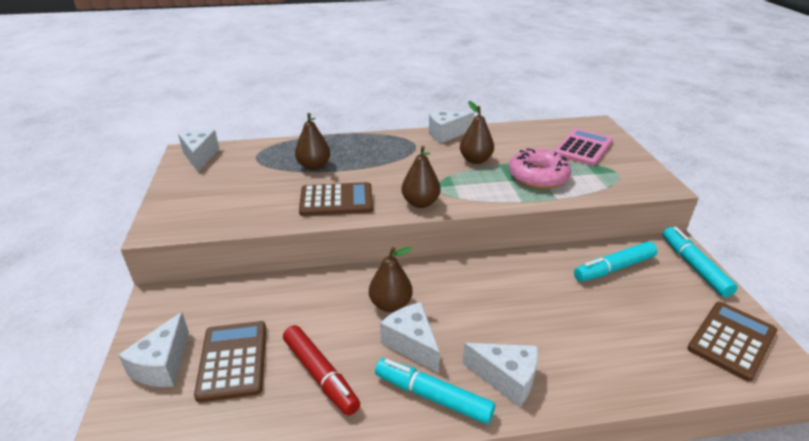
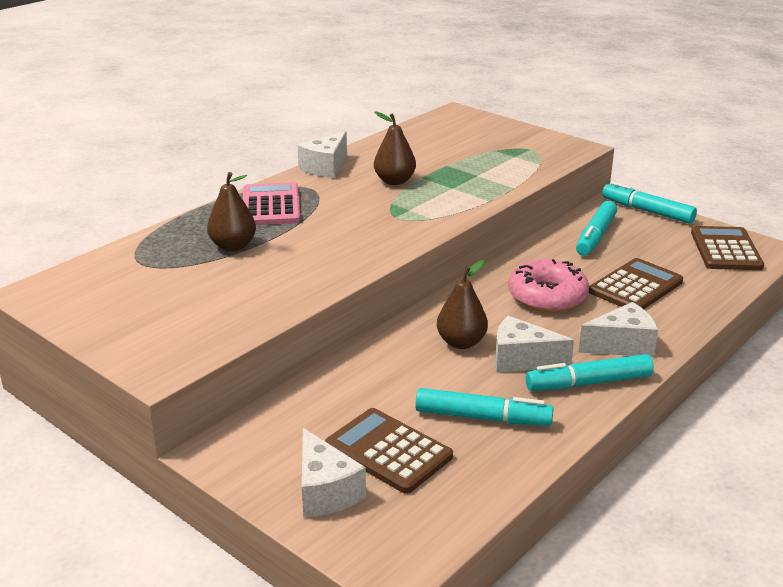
camera: 40 degrees left, 5 degrees down
(200, 156) = (63, 289): white cheese -> none
(320, 374) = (482, 418): red marker -> turquoise marker
(336, 200) = (316, 266): brown calculator -> brown calculator (635, 287)
(420, 203) = (403, 236): brown pear -> none
(538, 177) = (473, 176): pink donut -> pink donut (547, 296)
(583, 148) = (474, 138): pink calculator -> pink calculator (271, 206)

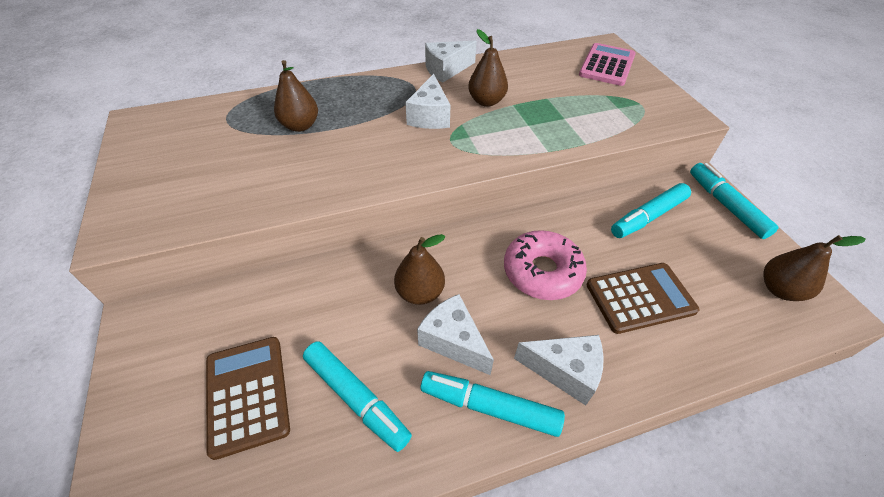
camera: 30 degrees right, 20 degrees up
(271, 206) = (368, 95): pink calculator -> pink calculator (607, 65)
(325, 491) = (159, 414): white cheese -> white cheese (429, 116)
(725, 250) = (780, 289): brown calculator -> brown pear

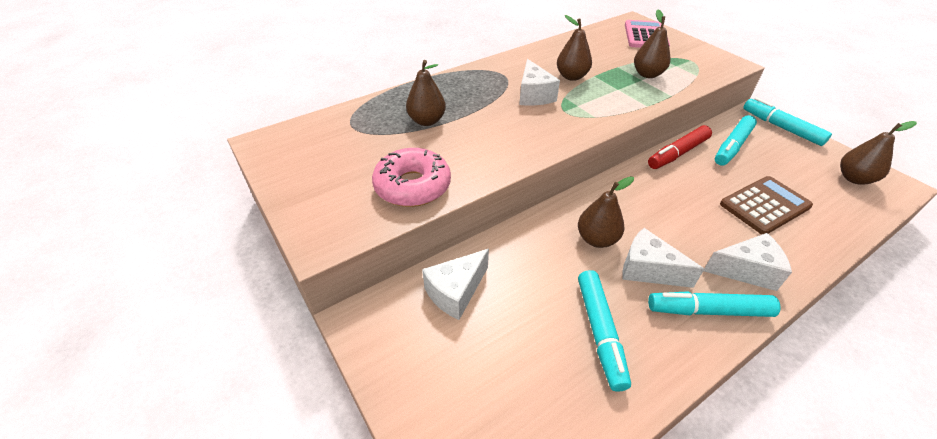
camera: 15 degrees left, 5 degrees down
(247, 394) = (505, 354): brown calculator -> none
(356, 398) = (600, 332): turquoise marker -> turquoise marker turned 60 degrees clockwise
(446, 70) = (520, 57): white cheese -> white cheese (456, 292)
(542, 272) = (681, 202): pink donut -> pink donut (412, 186)
(575, 113) = (647, 74): none -> brown pear
(576, 212) = (678, 153): none -> red marker

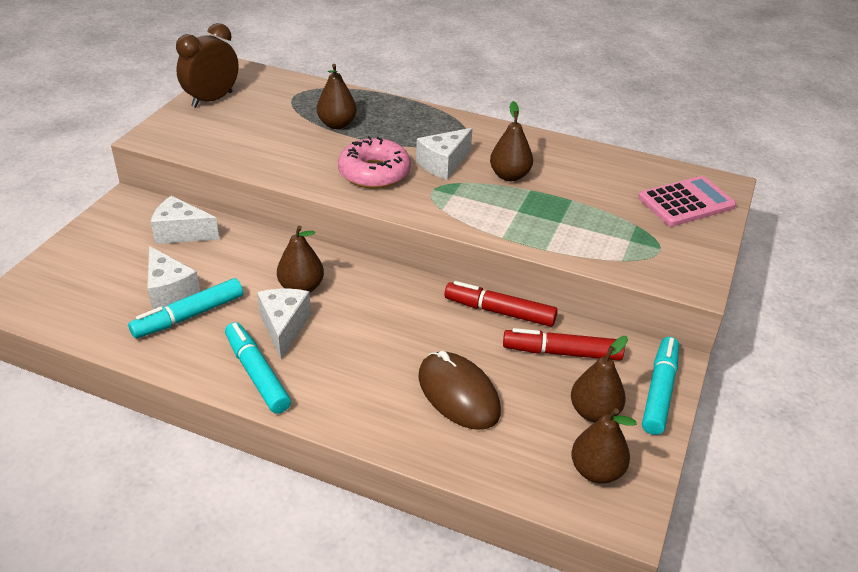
camera: 55 degrees right, 5 degrees down
(298, 175) = (212, 99): none -> brown clock
(412, 186) = (241, 149): pink donut -> pink donut (374, 173)
(647, 74) = (578, 223): brown pear -> brown pear (594, 412)
(732, 146) = (562, 352): turquoise marker -> red marker
(746, 270) = (332, 392): white cheese -> white cheese (169, 291)
(764, 205) = (458, 394): brown calculator -> brown mouse

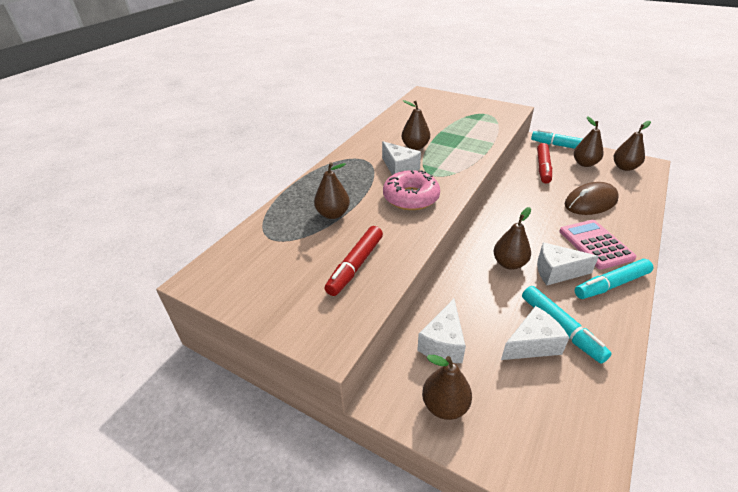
camera: 80 degrees left, 0 degrees up
(111, 232) = (445, 405): none -> brown pear
(212, 99) = (259, 296): brown clock -> none
(500, 311) = (514, 183): red marker -> red marker (355, 265)
(686, 202) = (441, 102): pink calculator -> pink calculator (595, 244)

